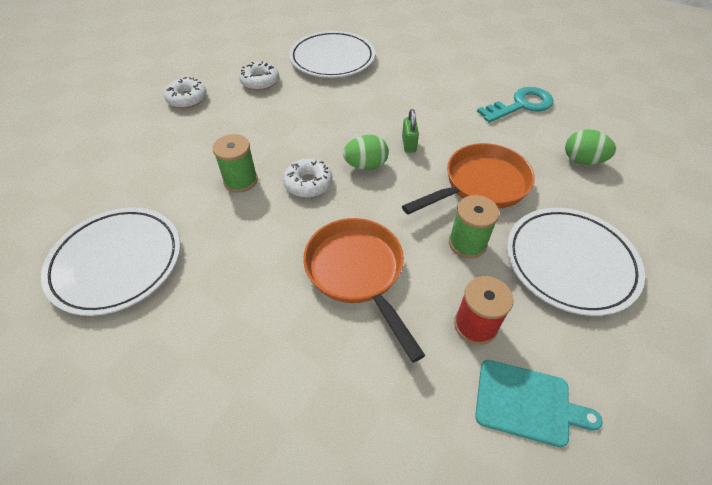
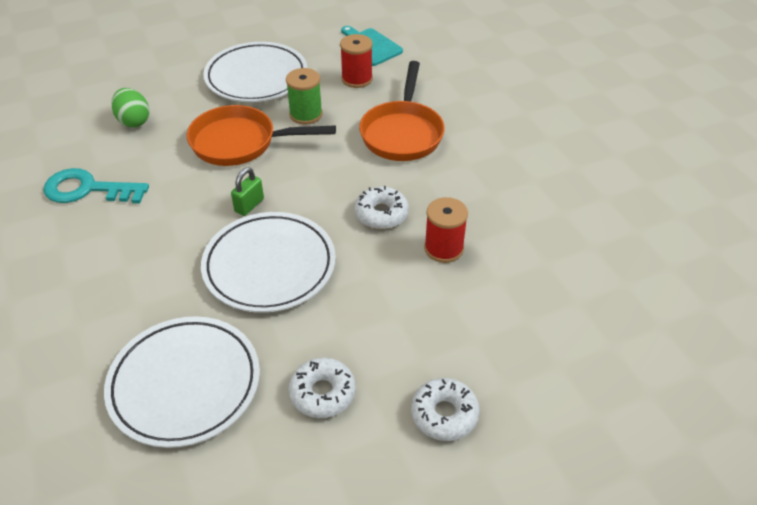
camera: 145 degrees left, 5 degrees down
(117, 262) = (591, 224): white plate -> white plate (269, 266)
(240, 180) = (443, 248): green spool -> red spool
(366, 165) = (313, 205): green egg -> none

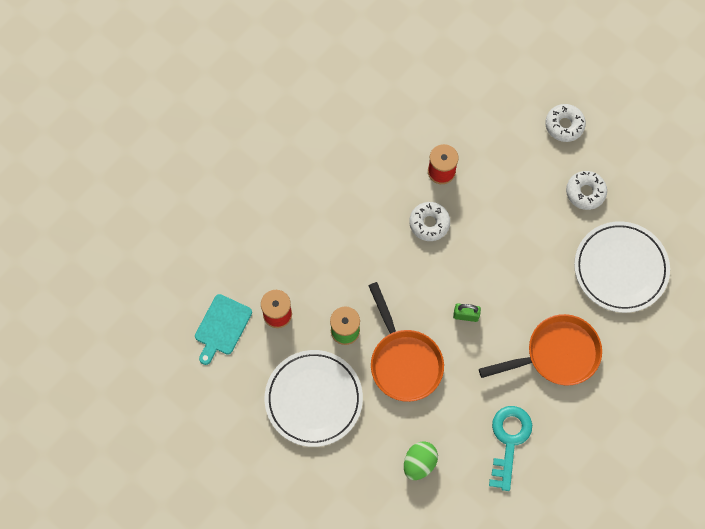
camera: 115 degrees left, 25 degrees up
(88, 189) = (509, 441): turquoise key -> turquoise key turned 150 degrees counterclockwise
(269, 266) = (512, 271): white plate -> none
(402, 133) = (333, 247): orange pan -> orange pan (556, 354)

